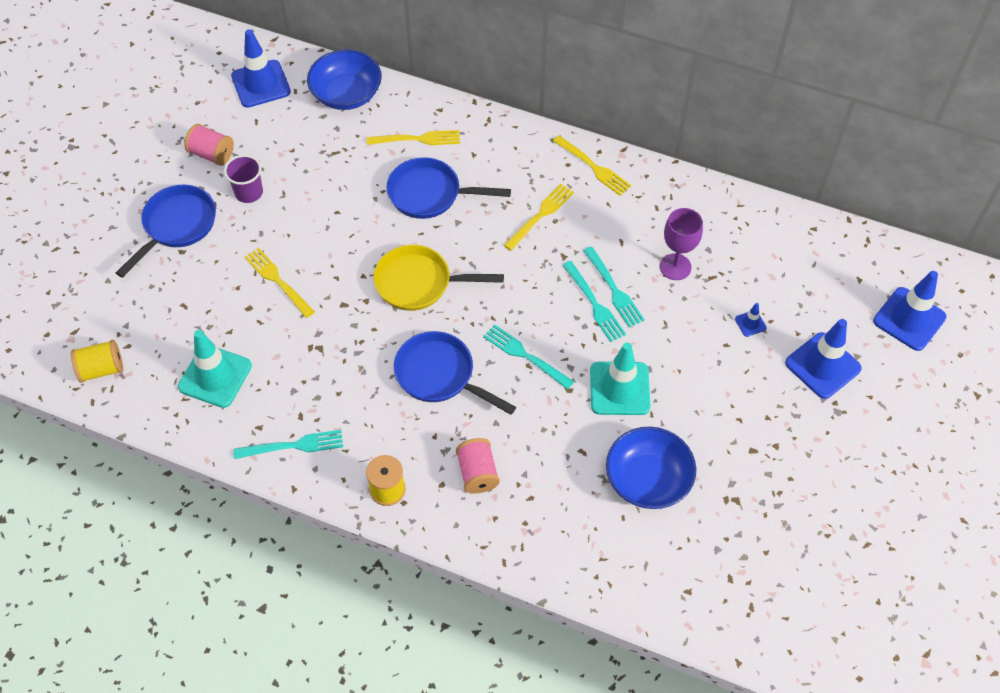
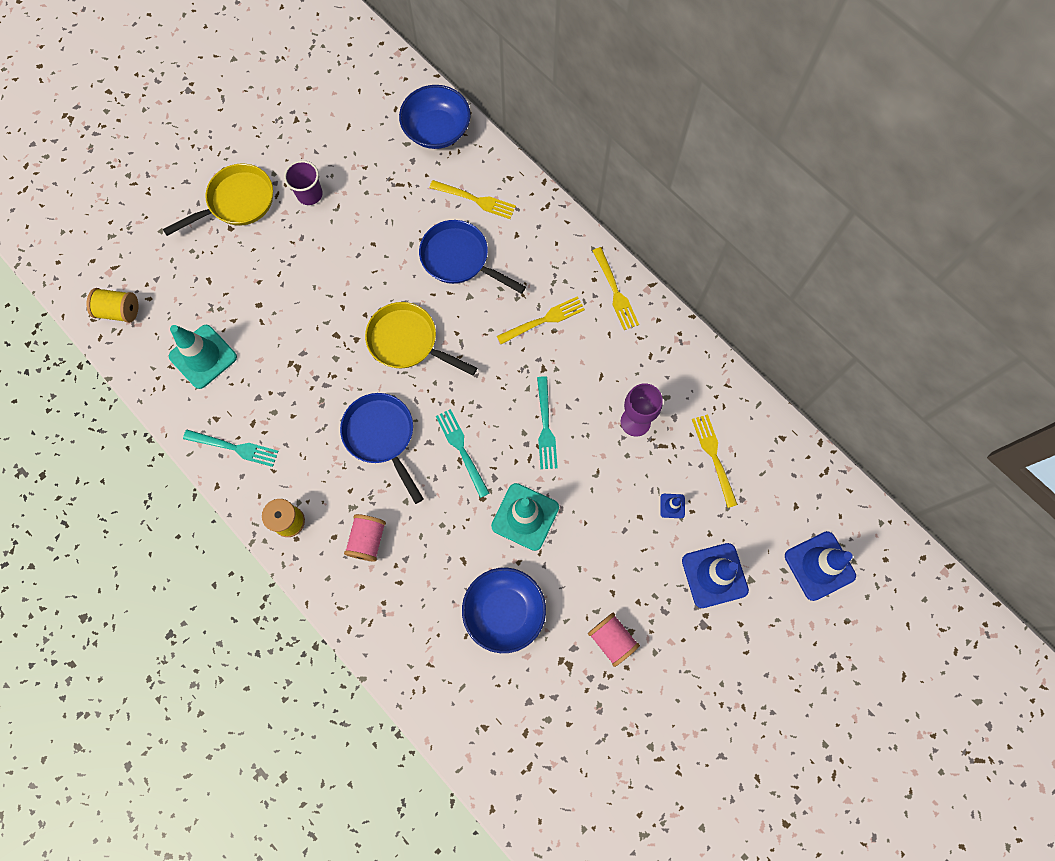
camera: 25 degrees right, 15 degrees up
(176, 226) = (237, 202): blue pan -> yellow pan
(212, 154) = (297, 144): pink spool -> pink spool (612, 639)
(261, 84) = (369, 90): blue traffic cone -> none
(278, 281) = (293, 289): yellow fork -> yellow fork (714, 457)
(613, 289) = (569, 420): turquoise fork -> none

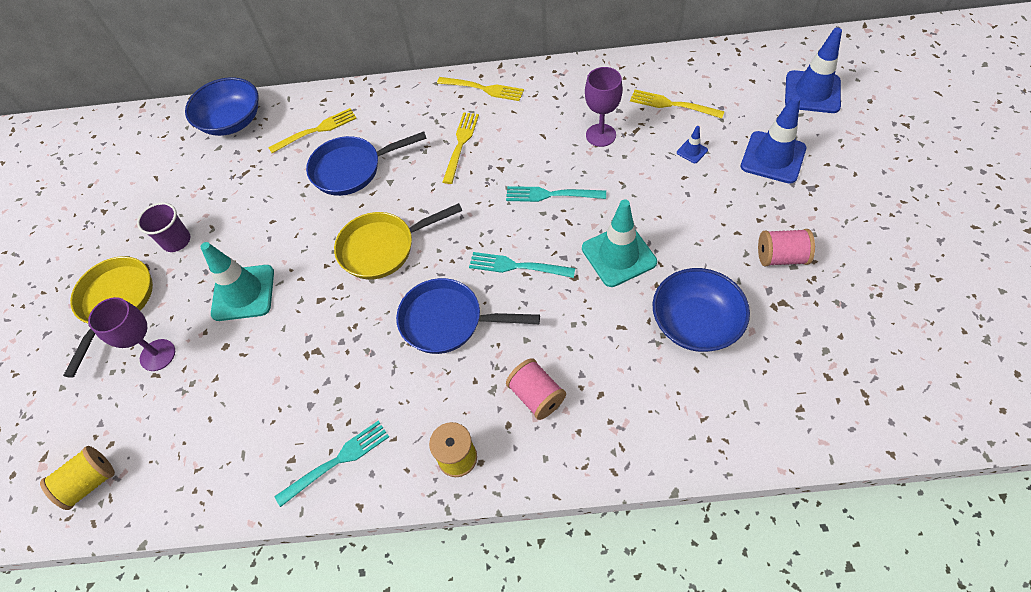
camera: 45 degrees left, 15 degrees down
(203, 357) = (220, 430): turquoise traffic cone -> turquoise traffic cone (243, 293)
(222, 268) = (157, 355): none -> purple goblet
(545, 426) = (551, 195): turquoise fork -> turquoise fork turned 150 degrees clockwise

